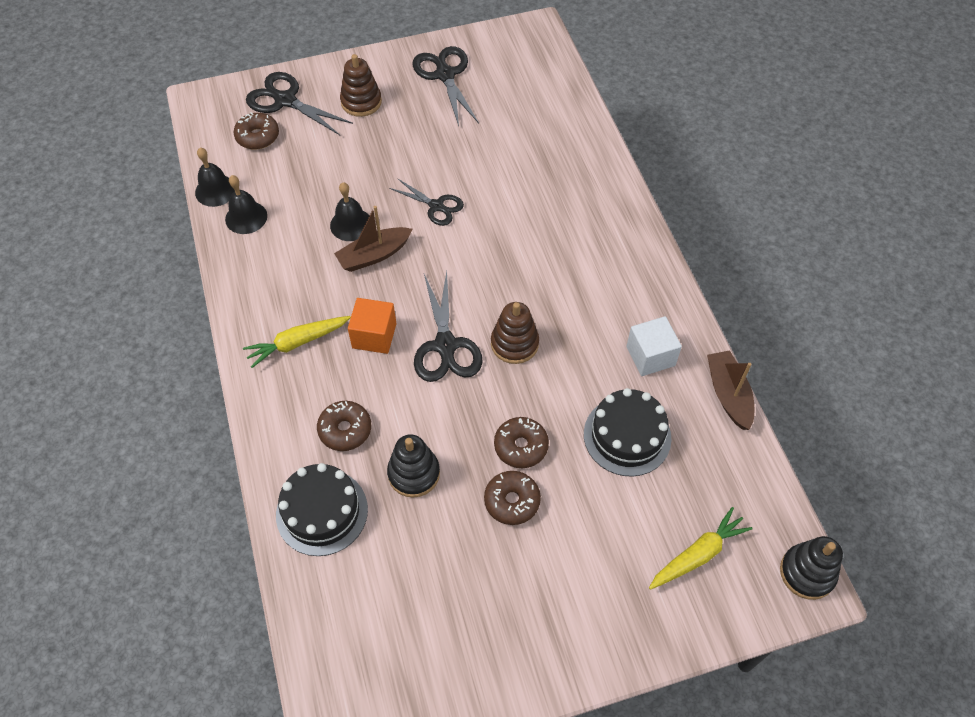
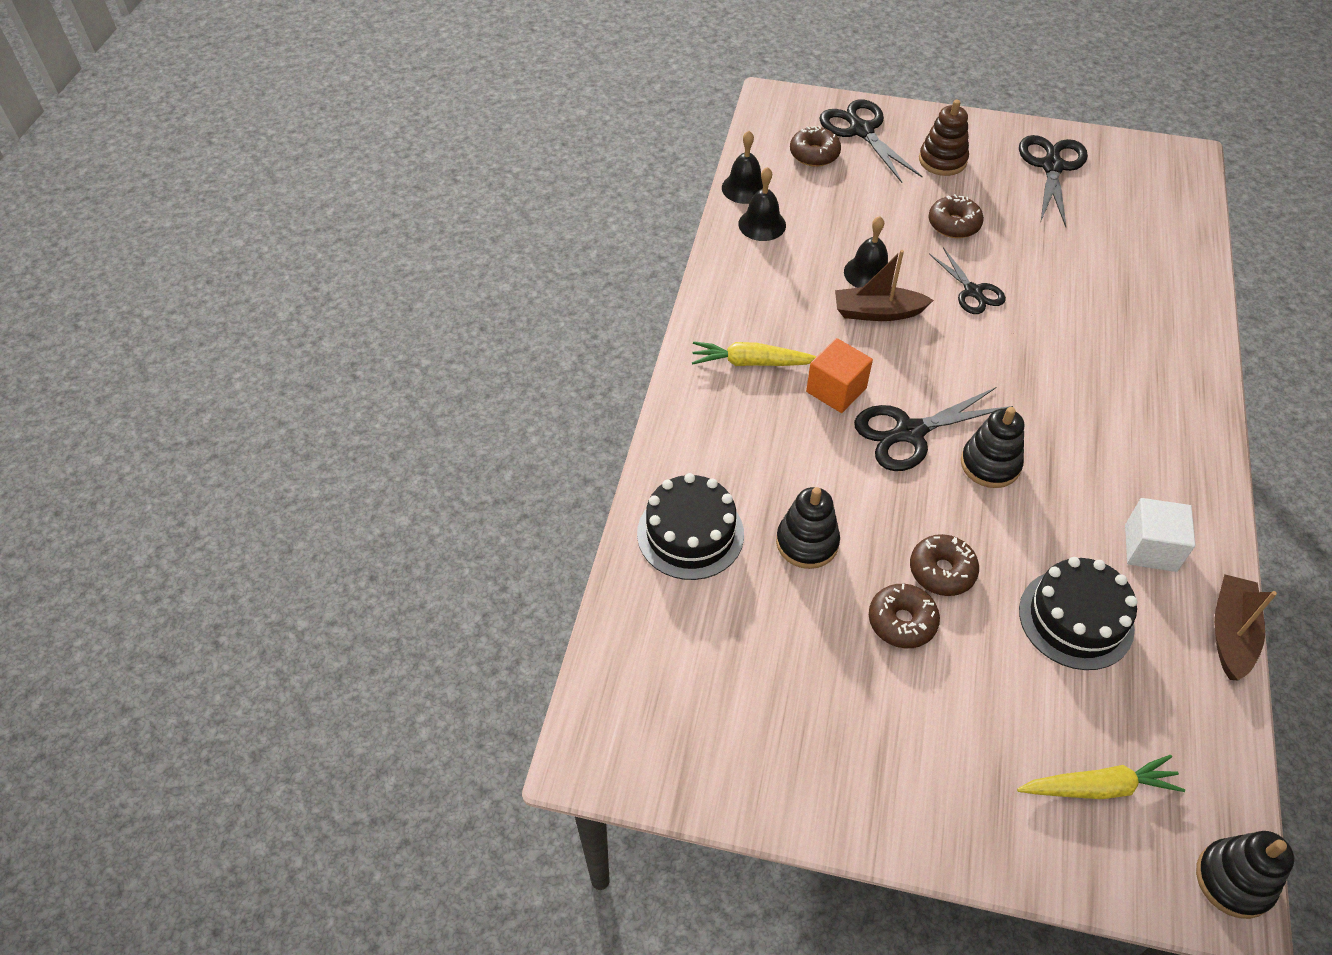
camera: 30 degrees right, 5 degrees down
(345, 430) = (756, 466): brown donut -> brown donut (954, 224)
(445, 345) = (910, 432): black scissors -> black scissors turned 45 degrees clockwise
(514, 343) = (990, 464): brown stacking toy -> black stacking toy

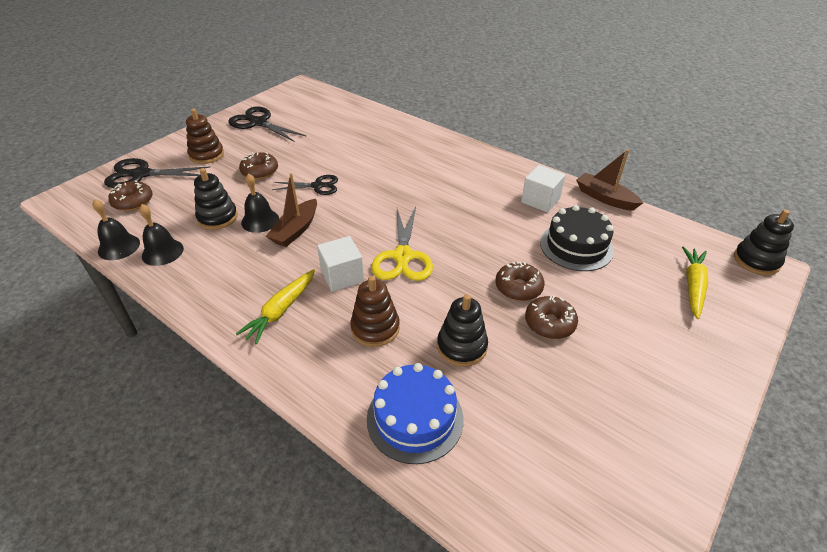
camera: 65 degrees left, 10 degrees down
(690, 533) = (415, 418): black cake -> blue cake
(781, 453) = (375, 328): none -> brown stacking toy
(836, 390) = (342, 276): orange cube -> white cube
(910, 432) = (403, 256): black scissors -> yellow scissors
(990, 464) = (450, 233): black stacking toy -> black stacking toy (217, 218)

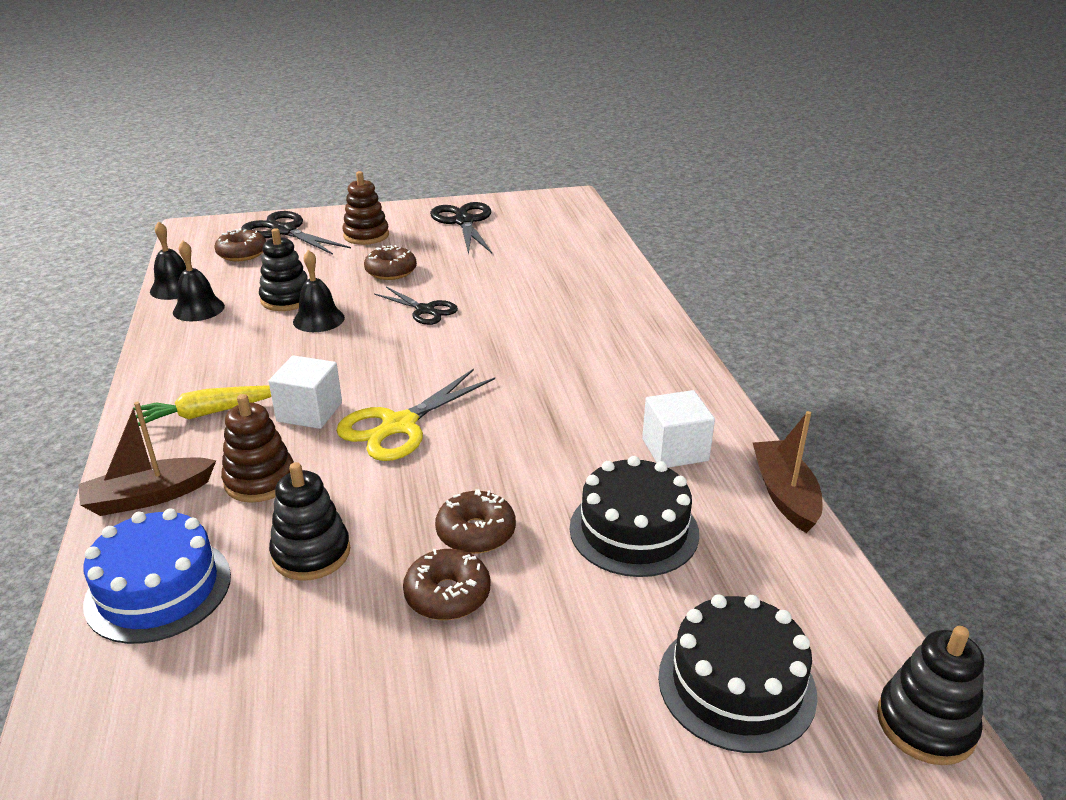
camera: 40 degrees right, 10 degrees down
(296, 230) = (336, 344): brown boat -> brown boat (148, 497)
(693, 286) = (736, 684): yellow carrot -> black cake

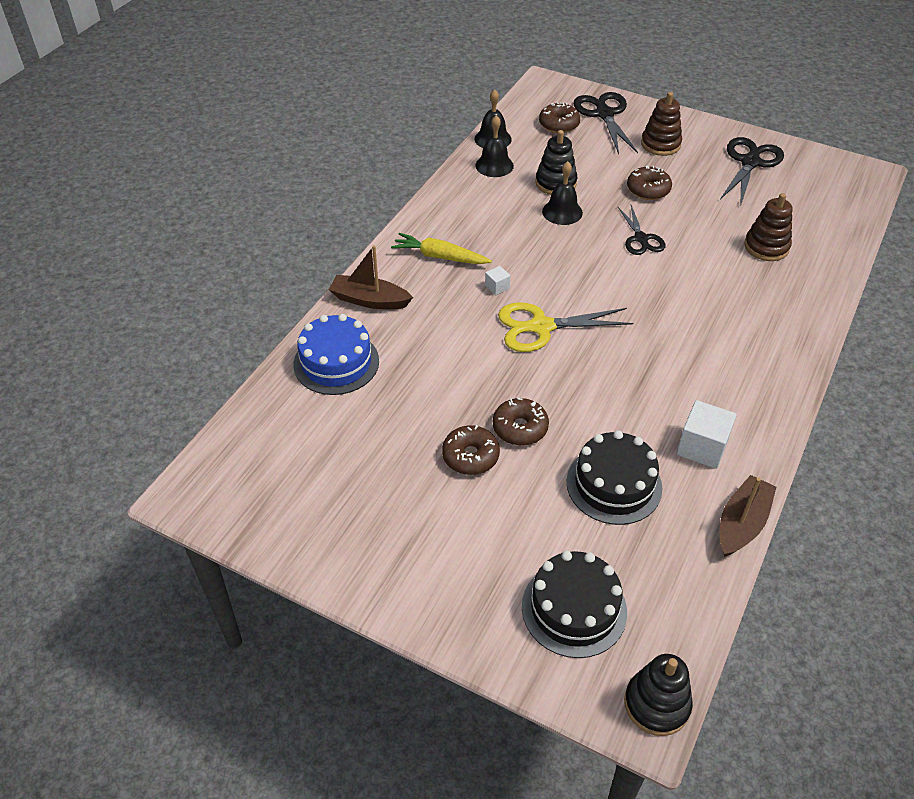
camera: 40 degrees right, 15 degrees up
(260, 480) = (432, 322): brown stacking toy -> brown stacking toy (766, 247)
(309, 412) = (497, 287): white cube -> white cube, size x0.50
(311, 553) = (422, 386): black stacking toy -> none

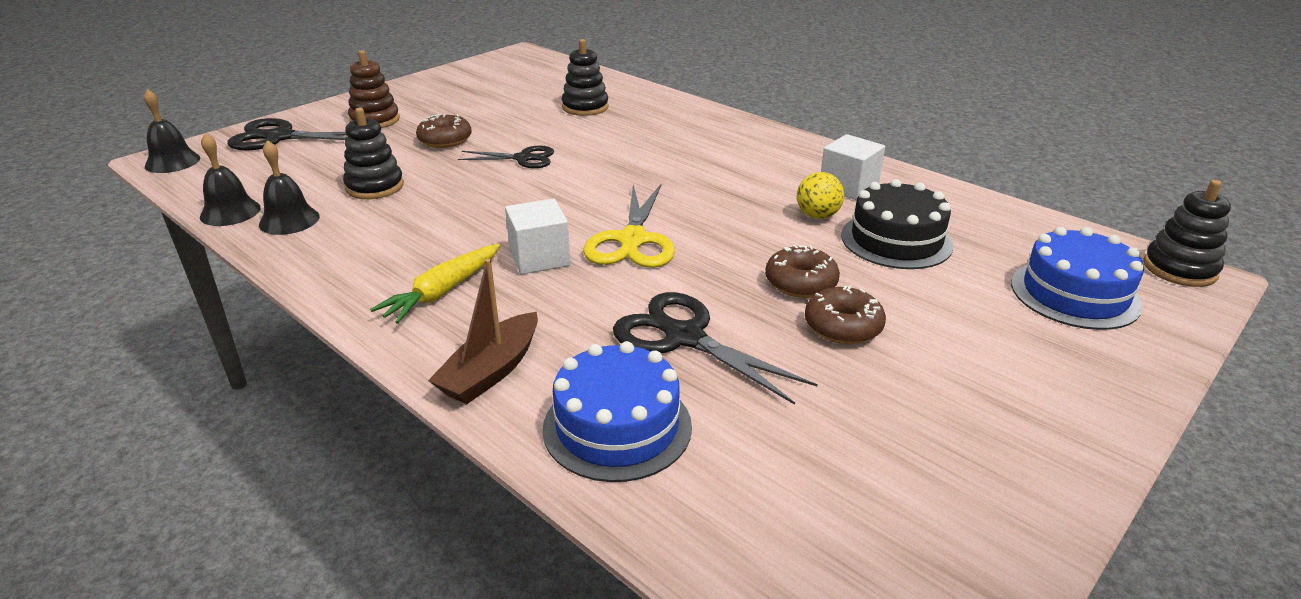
camera: 75 degrees left, 15 degrees down
(497, 287) = (539, 258): white cube -> white cube, size x1.99
(559, 124) = (262, 165): brown donut -> none
(562, 212) = (434, 192): black bell -> black bell (172, 162)
(574, 609) = (1074, 294): black cake -> blue cake
(633, 429) = (817, 216): none -> yellow ball
(741, 523) = (947, 187): brown boat -> none
(750, 162) = (454, 89): black scissors -> black scissors (684, 337)
(766, 247) = (585, 107): brown stacking toy -> black stacking toy

